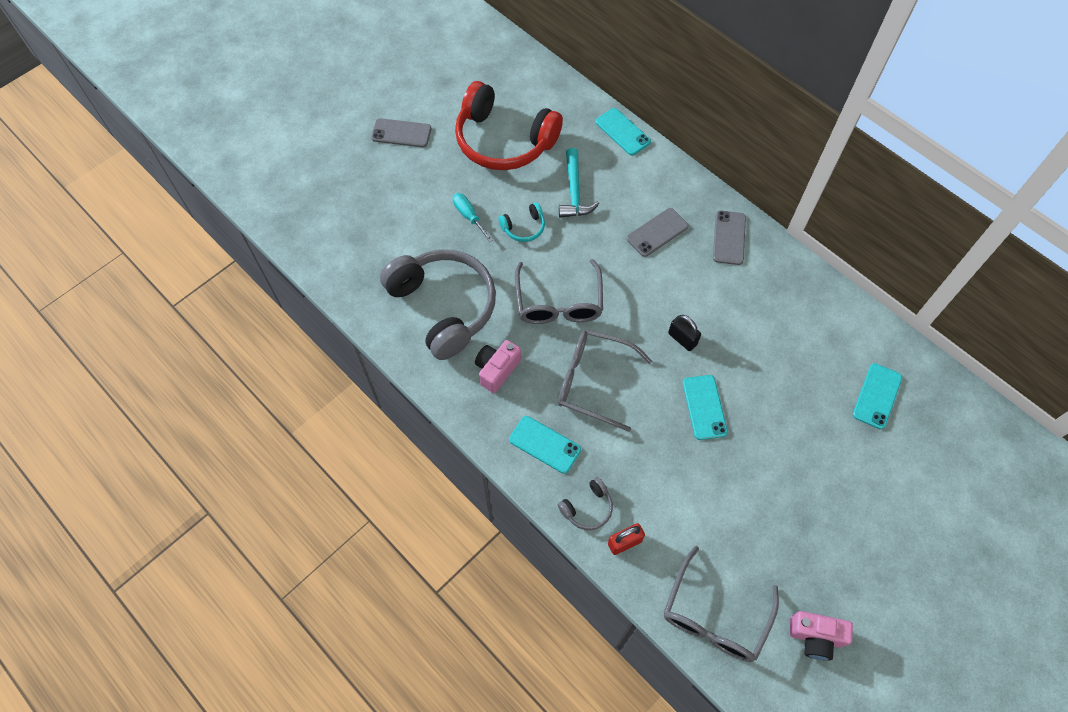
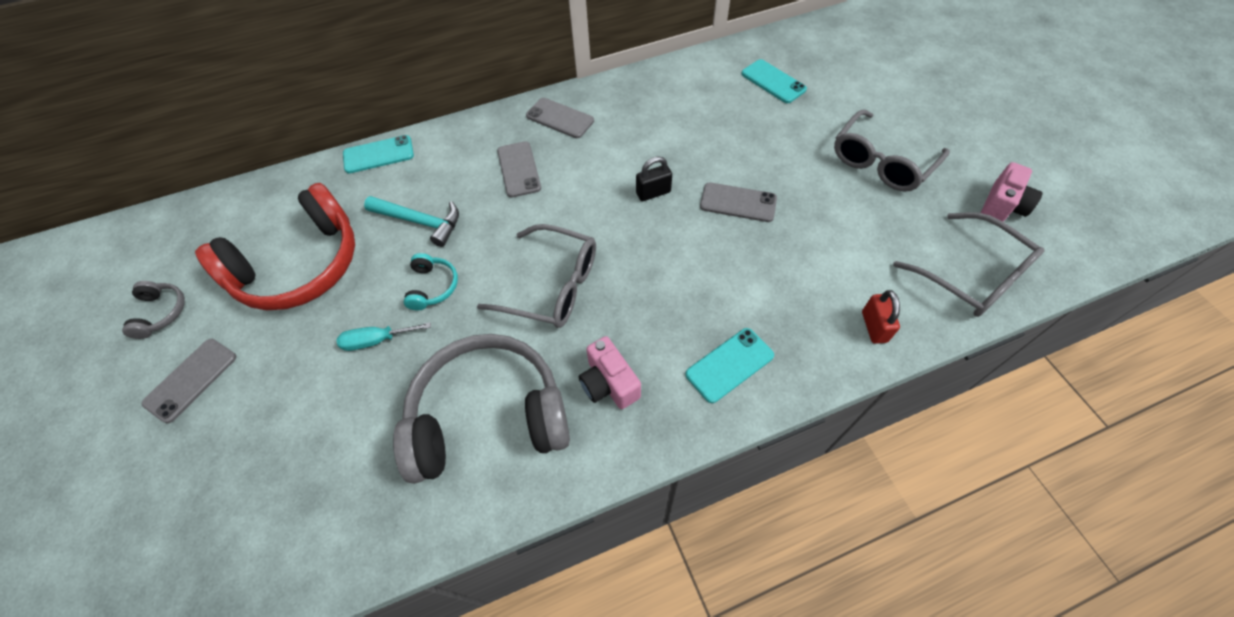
camera: 65 degrees left, 5 degrees down
(587, 508) = (823, 348): grey headphones -> grey headphones (161, 313)
(593, 381) = (668, 287): grey glasses -> grey glasses (881, 162)
(704, 407) = (738, 202): turquoise phone -> grey phone

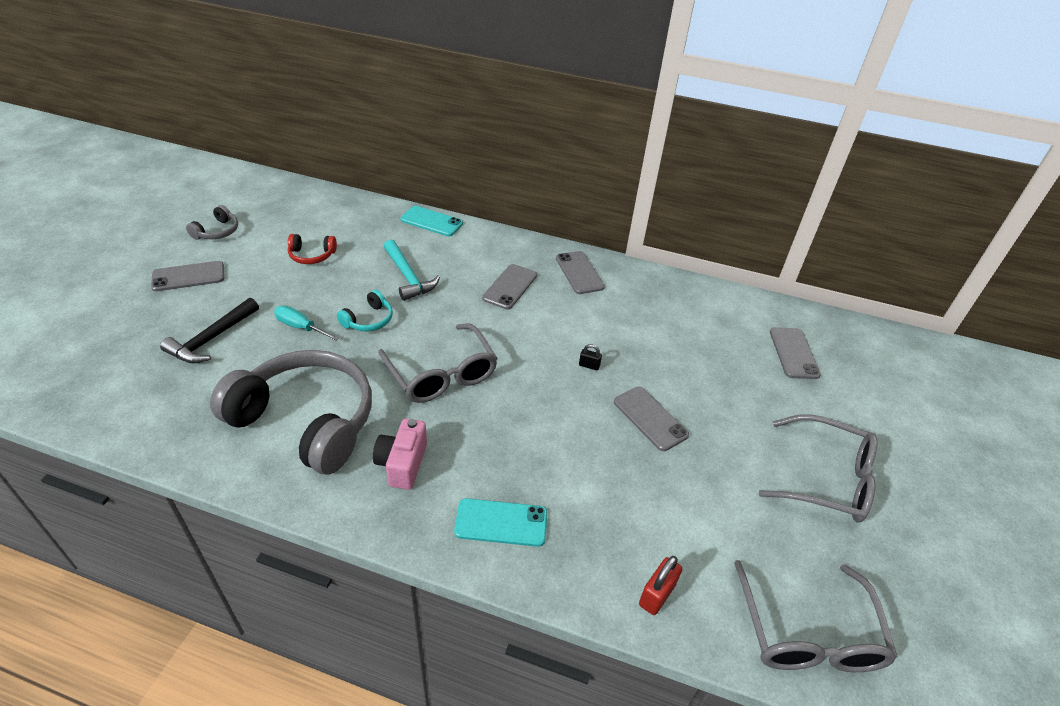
camera: 35 degrees right, 15 degrees down
(300, 266) = (311, 255): red headphones -> red headphones, size x0.42
(301, 418) = (212, 339): none -> black hammer
(653, 193) = (589, 365): black padlock -> black padlock, size x0.60
(773, 82) = (793, 353): turquoise phone -> grey phone
(881, 162) = (826, 479): grey glasses -> grey glasses turned 150 degrees counterclockwise
(1002, 206) = (919, 603): pink camera -> none

